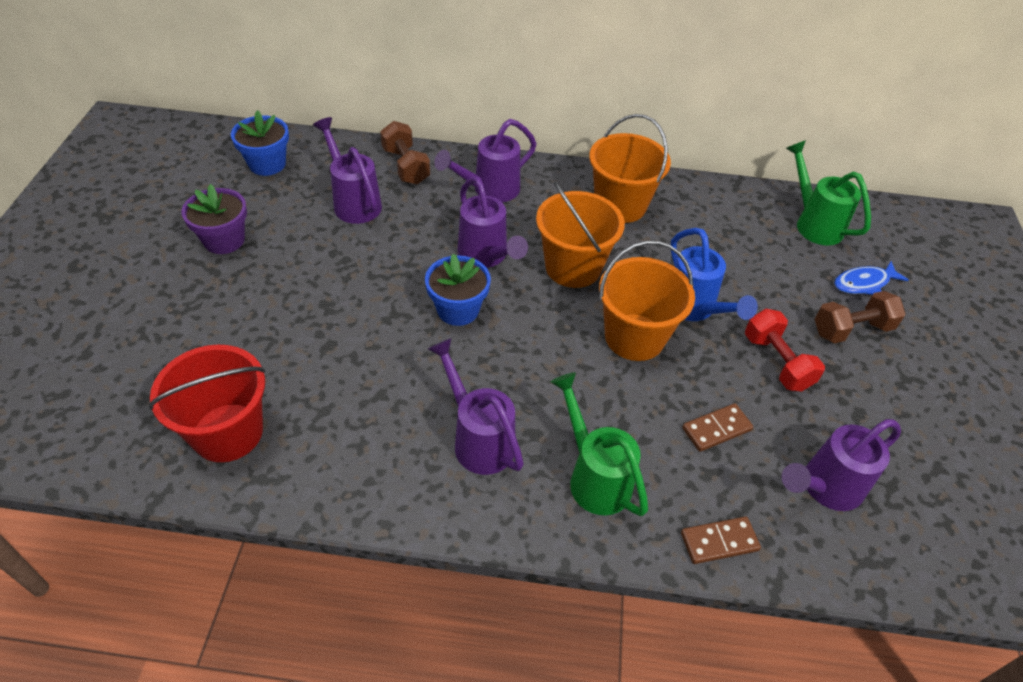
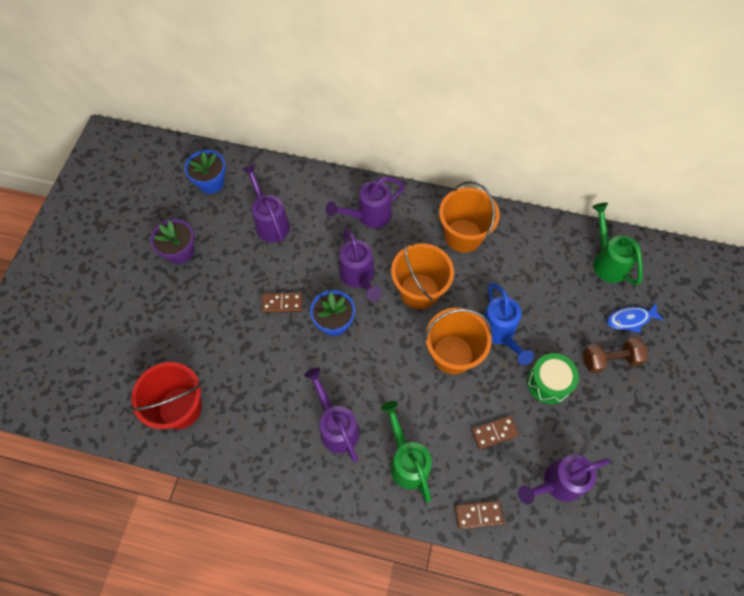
camera: 10 degrees right, 15 degrees up
(379, 292) = (282, 303): none -> brown domino
(406, 166) = (310, 189): brown dumbbell -> none
(776, 362) = (548, 383): red dumbbell -> green drum

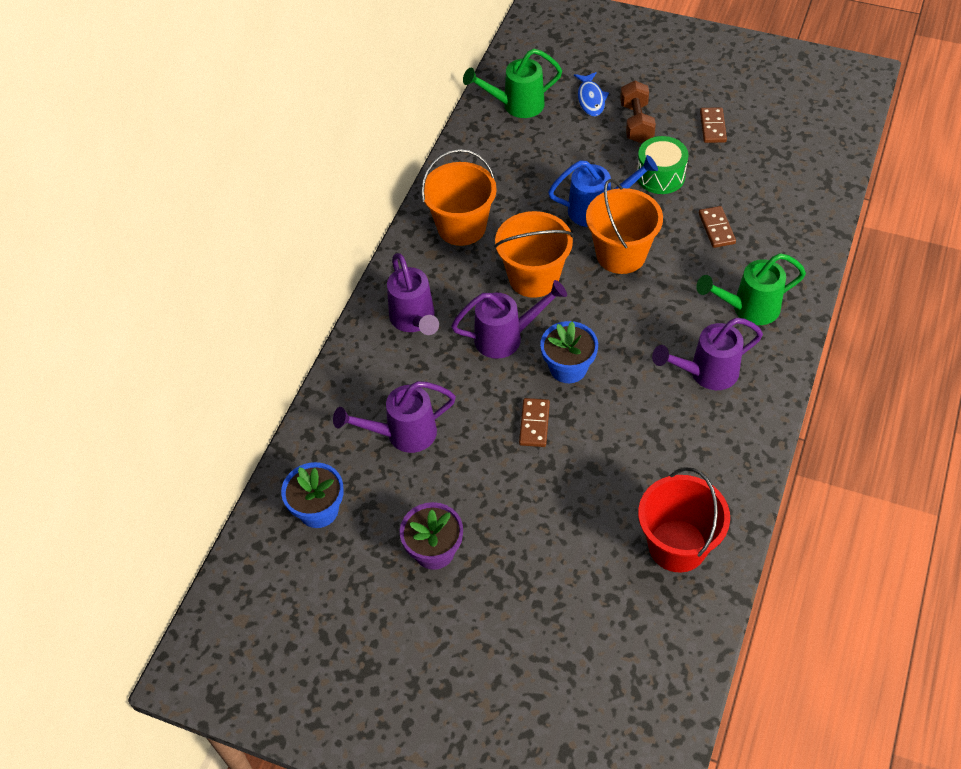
camera: 80 degrees left, 10 degrees down
(478, 515) = (807, 253): brown domino -> brown domino (713, 127)
(556, 483) = (772, 185): purple watering can -> none

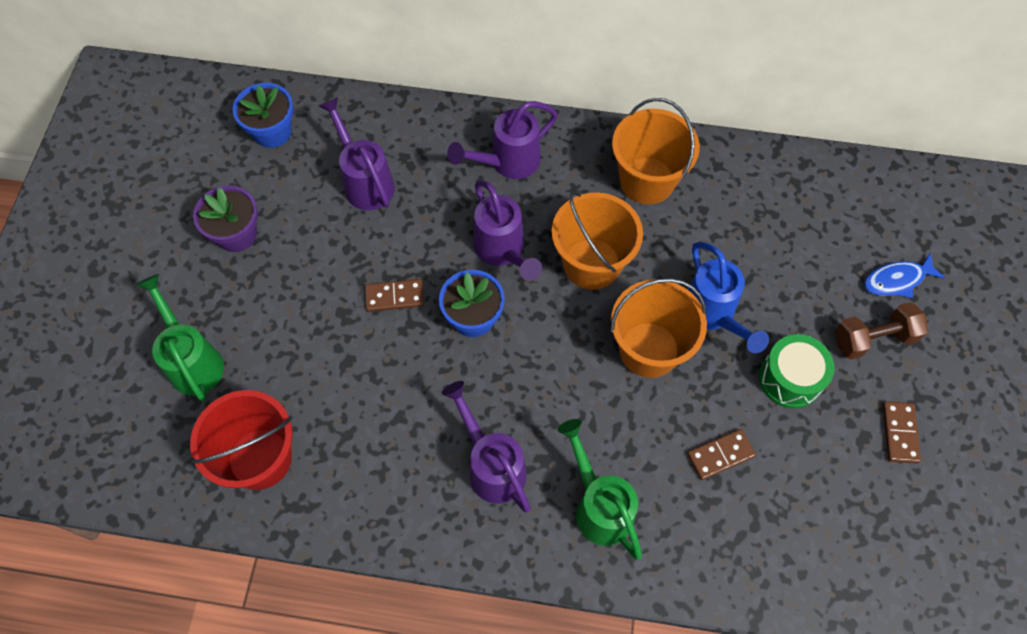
camera: 75 degrees right, 10 degrees up
(516, 105) = (855, 200): green watering can -> green watering can (193, 360)
(713, 127) = (900, 433): brown domino -> brown domino turned 75 degrees counterclockwise

